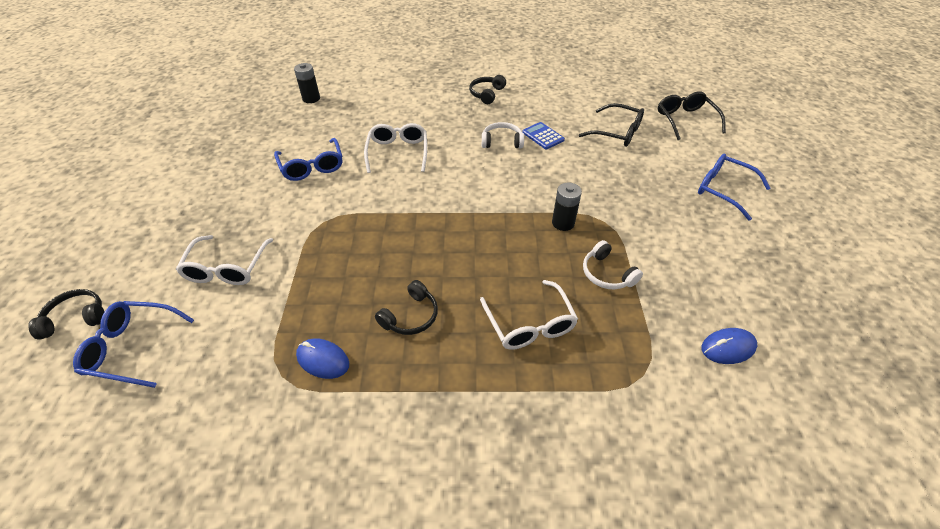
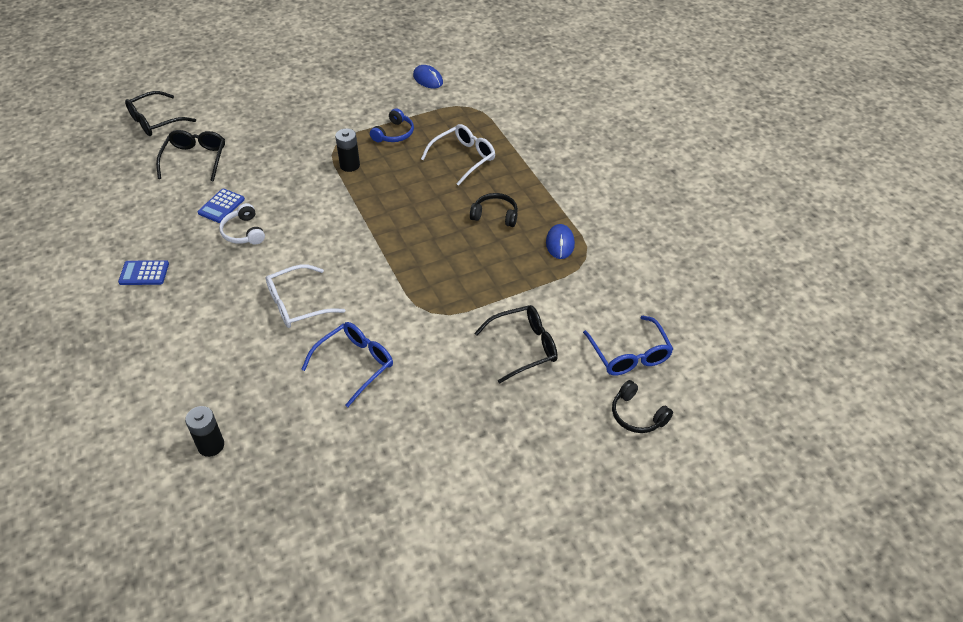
camera: 115 degrees left, 0 degrees up
(227, 267) = (523, 347): white glasses -> black glasses
(486, 94) = (144, 273): black headphones -> blue calculator
(607, 274) = (394, 134): white headphones -> blue headphones
(724, 190) = (263, 91): blue glasses -> none

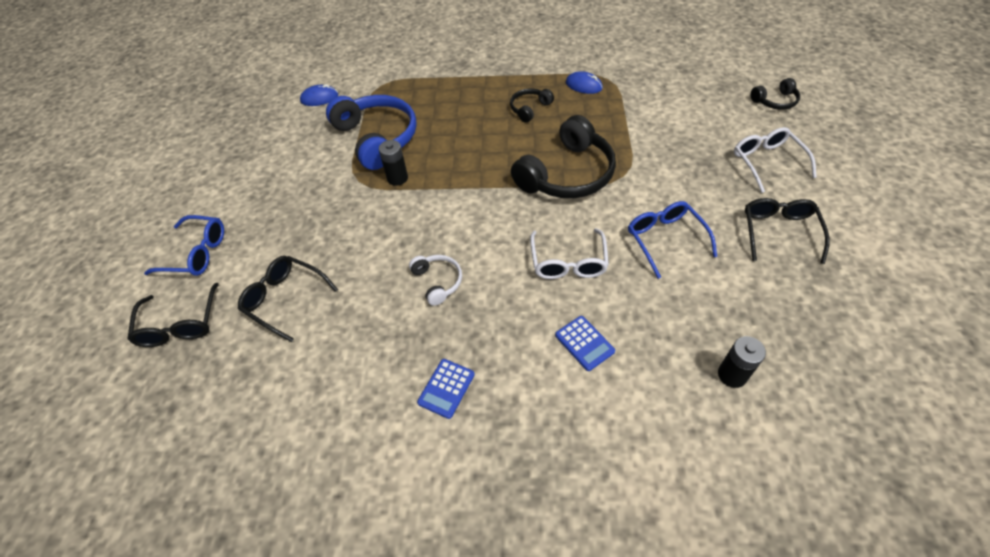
camera: 60 degrees left, 5 degrees up
(221, 206) = (383, 292): blue calculator -> blue calculator (584, 343)
(243, 232) = (438, 281): white headphones -> white headphones turned 120 degrees counterclockwise
(394, 134) = (377, 138): blue headphones -> blue headphones, size x2.07
(411, 271) = (567, 174): none -> black headphones
(463, 158) = (445, 107): white glasses -> white glasses (767, 163)
(523, 347) = (687, 136): black glasses -> black glasses (779, 233)
(629, 354) = (715, 87): blue glasses -> blue glasses (195, 253)

